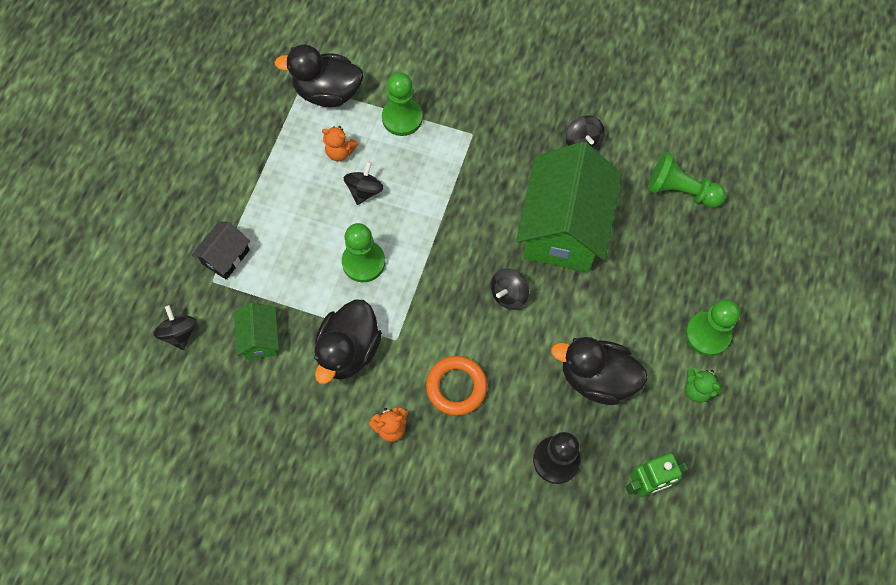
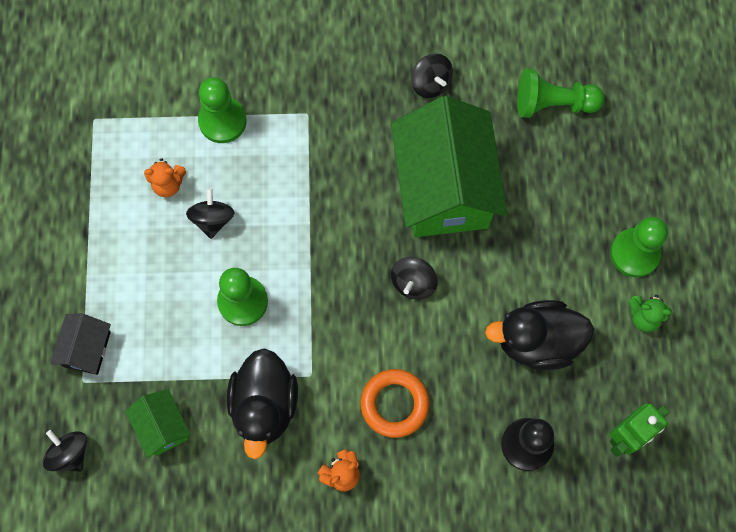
camera: 20 degrees left, 5 degrees up
(328, 93) = (127, 119): black duck -> none

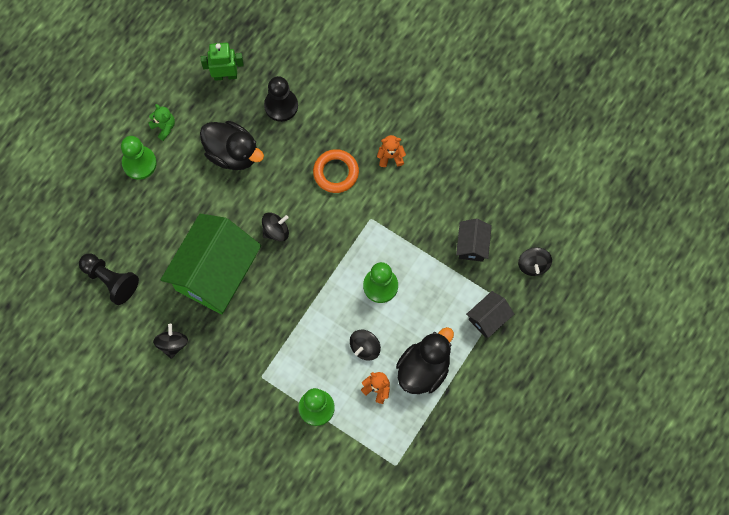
camera: 145 degrees left, 0 degrees up
(162, 427) = (472, 245): green house -> black house
(264, 406) = (408, 219): black duck -> black duck (423, 369)
(553, 103) = (110, 280): green pawn -> black pawn

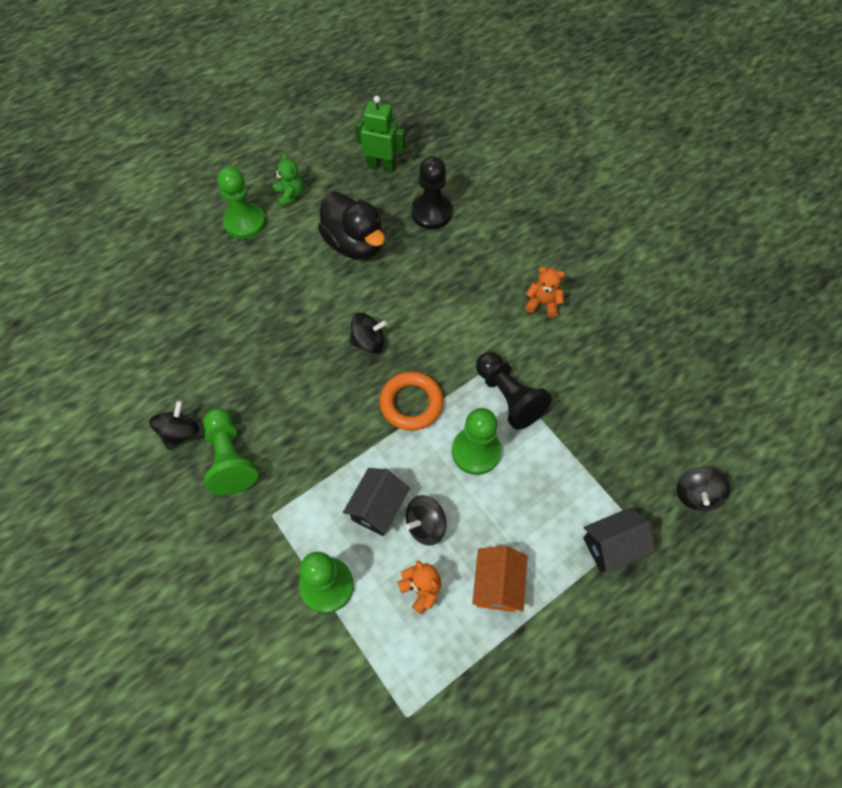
camera: 20 degrees right, 10 degrees down
(110, 280) = (146, 334): black pawn -> black pawn (508, 397)
(215, 273) = (273, 366): green house -> none
(215, 349) = (230, 458): none -> green pawn
(336, 172) = (468, 300): orange ring -> orange ring (411, 403)
(423, 369) = (497, 585): black duck -> orange house
(472, 245) = (617, 441): black house -> black house (378, 508)

